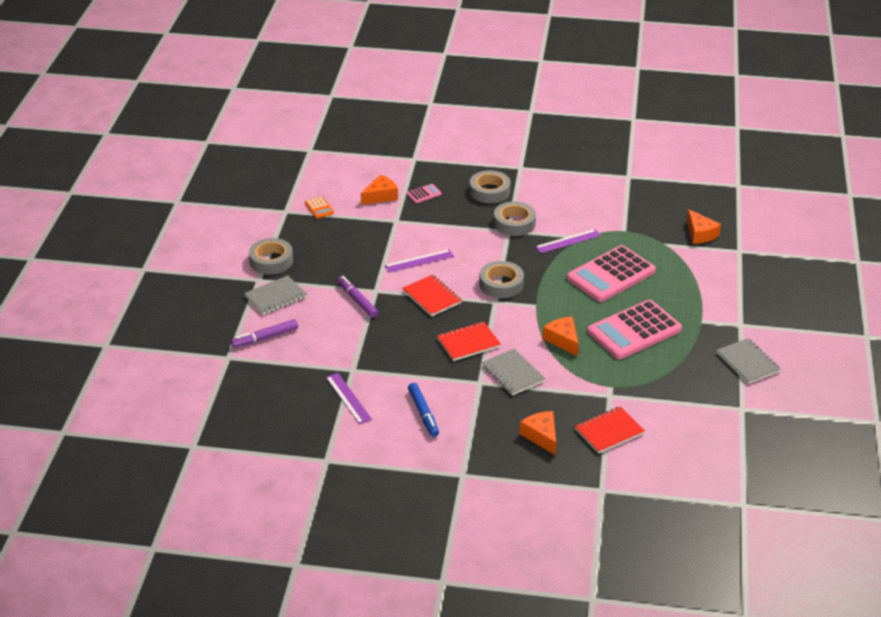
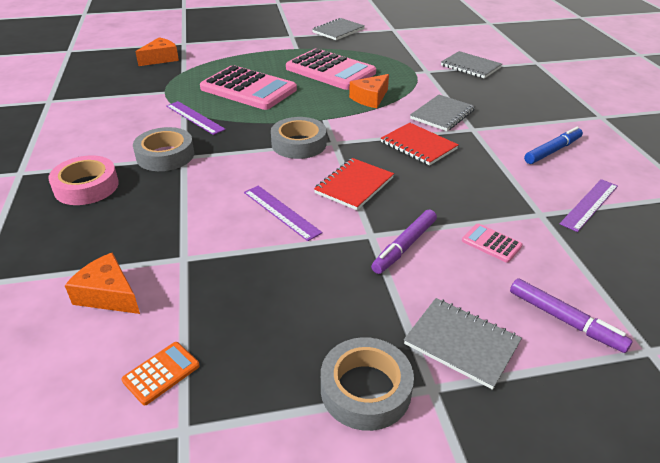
camera: 110 degrees left, 0 degrees up
(424, 194) = (98, 246): pink calculator -> pink calculator (491, 243)
(489, 191) = (86, 186): grey tape -> pink tape
(541, 436) = (509, 90): orange cheese -> none
(609, 431) = (470, 66): red notebook -> grey notebook

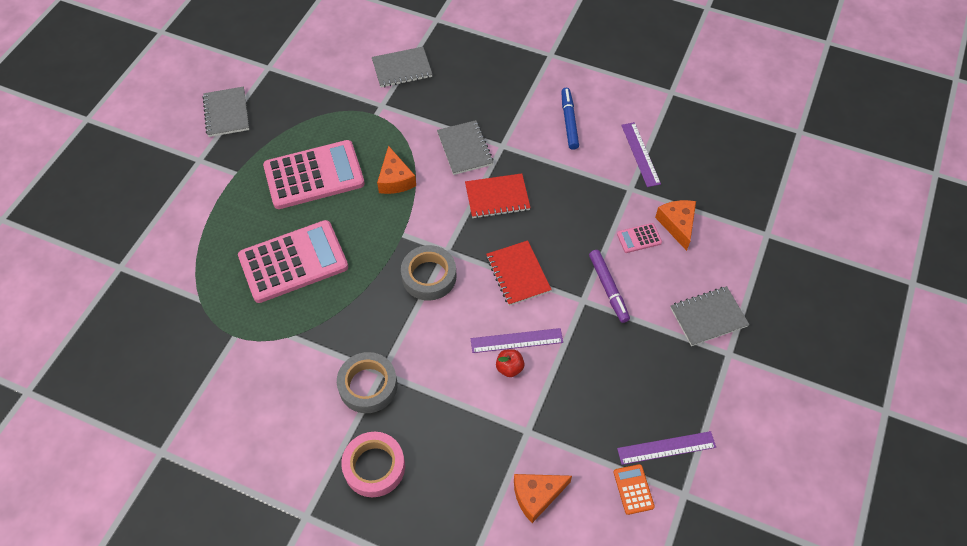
camera: 55 degrees left, 20 degrees up
(161, 59) = (145, 307): orange cheese -> orange cheese (677, 225)
(195, 117) = (315, 333): purple ruler -> purple ruler (666, 448)
(247, 219) = (509, 368): none -> red apple
(365, 389) = (711, 386): grey tape -> none
(564, 320) = (723, 253): purple marker -> none

